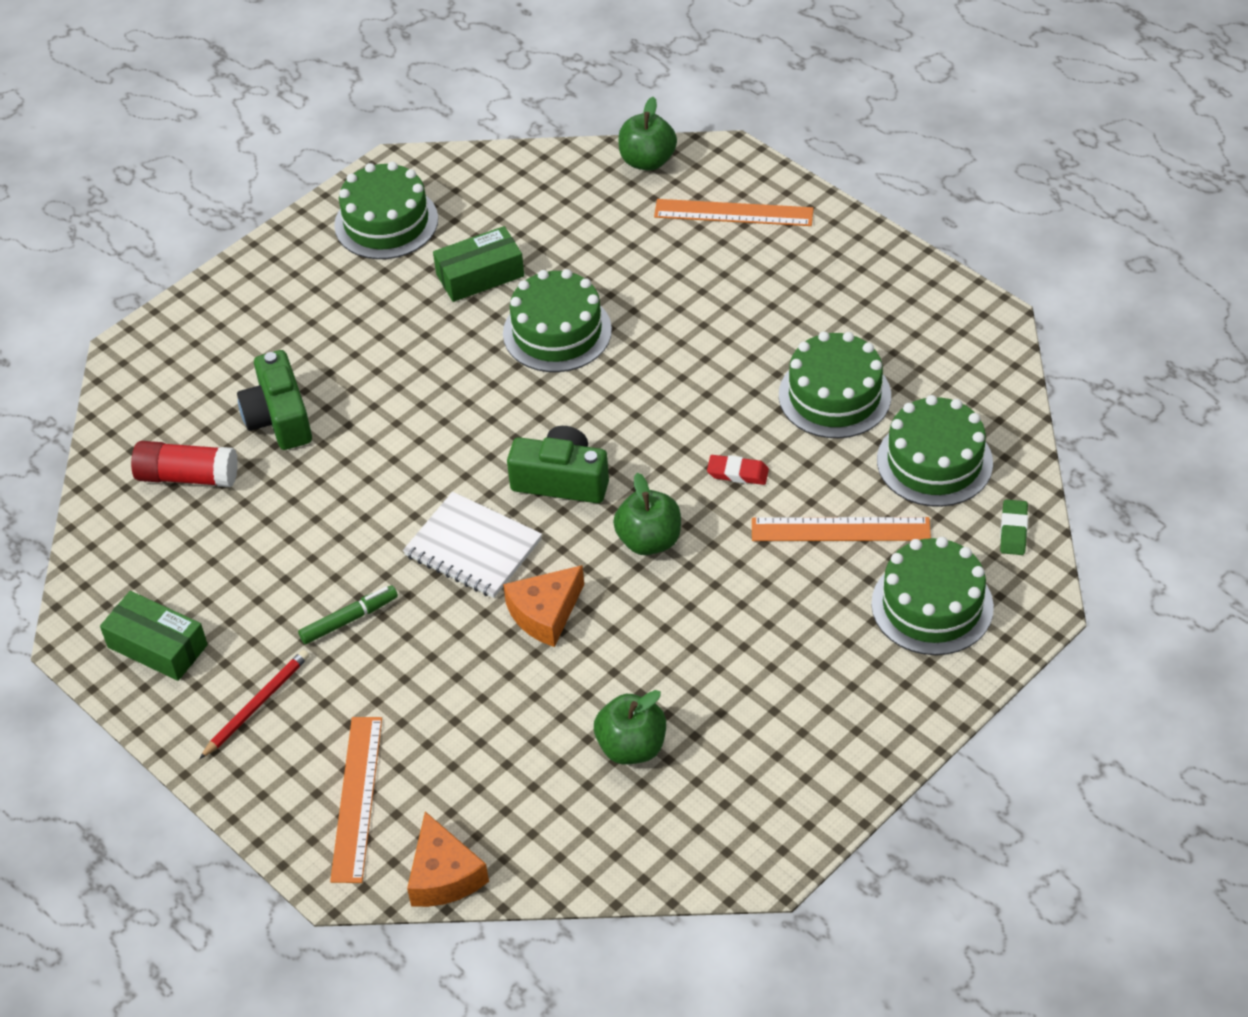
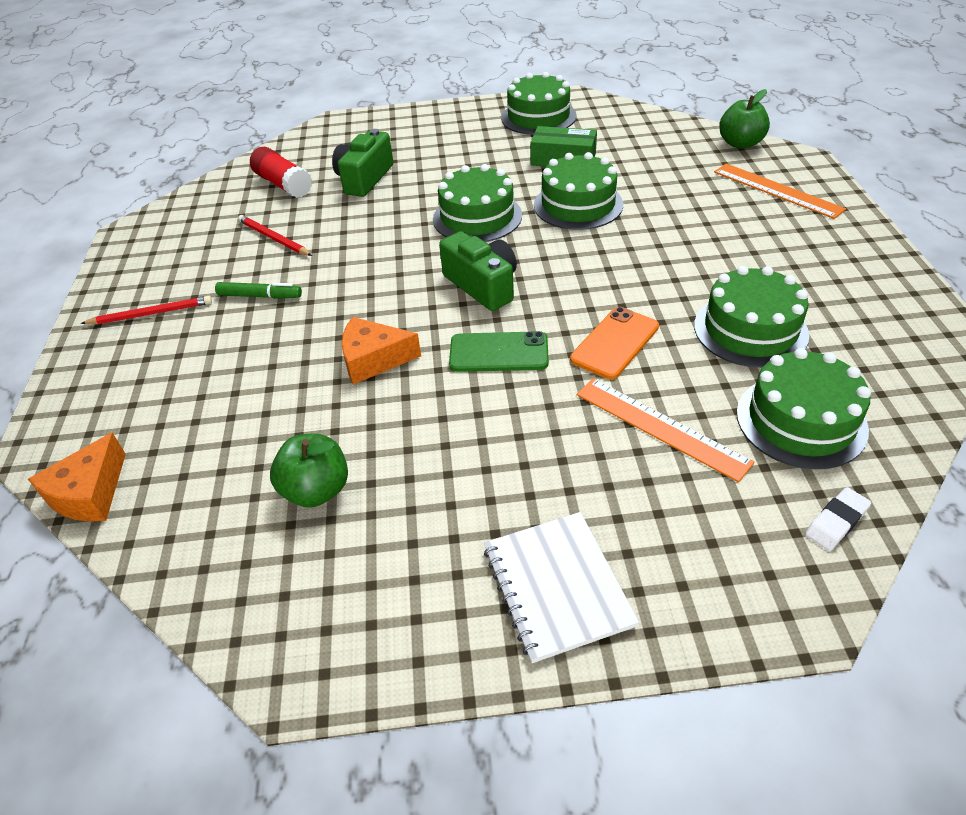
camera: 40 degrees right, 5 degrees down
(157, 646) = (154, 255): green box -> none
(272, 549) = (273, 238): none -> red pencil
(357, 798) = (119, 403): orange ruler -> none
(473, 547) = (380, 295): white notebook -> white notebook (557, 586)
(649, 540) = (499, 353): green apple -> green phone
(737, 473) = (615, 343): red eraser -> orange phone
(932, 605) = (688, 540): green cake -> green cake (477, 217)
(1013, 530) = (836, 522): green eraser -> white eraser

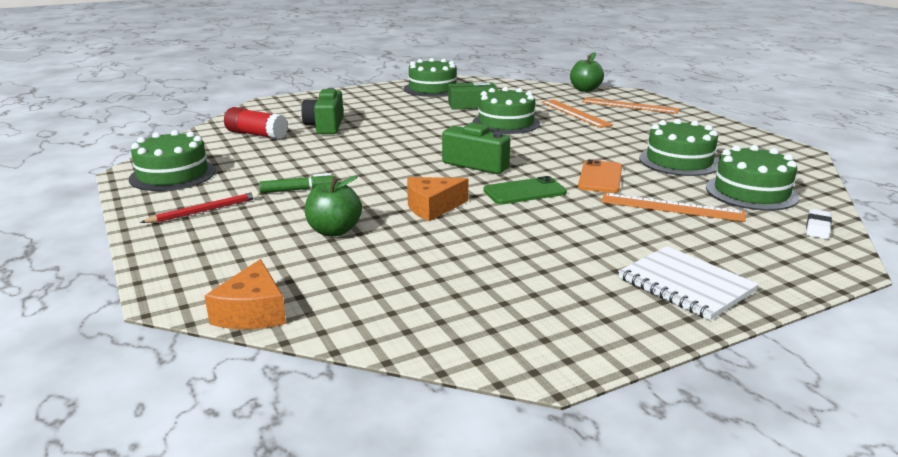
camera: 25 degrees left, 20 degrees down
(273, 238) = (278, 161): red pencil -> none
(316, 490) = (458, 275): green apple -> green apple (334, 231)
(477, 217) = (438, 135): green cake -> green cake (173, 175)
(685, 197) = (575, 113): none -> orange ruler

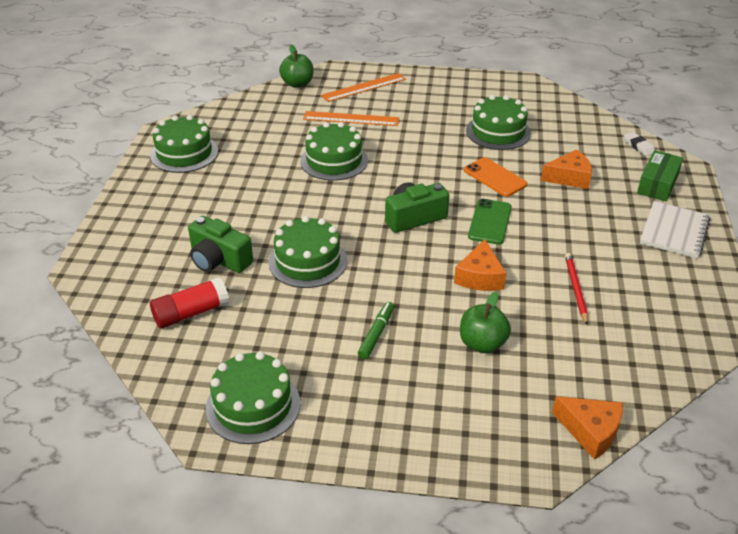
camera: 55 degrees left, 15 degrees up
(204, 210) = (372, 407): red pencil -> red pencil (575, 289)
(472, 105) = (264, 155): green box -> green box (657, 184)
(671, 207) = (569, 178): orange ruler -> orange cheese
(685, 285) = (674, 231): white notebook -> white notebook turned 60 degrees counterclockwise
(751, 192) = (573, 137): green cake -> green cake (308, 261)

